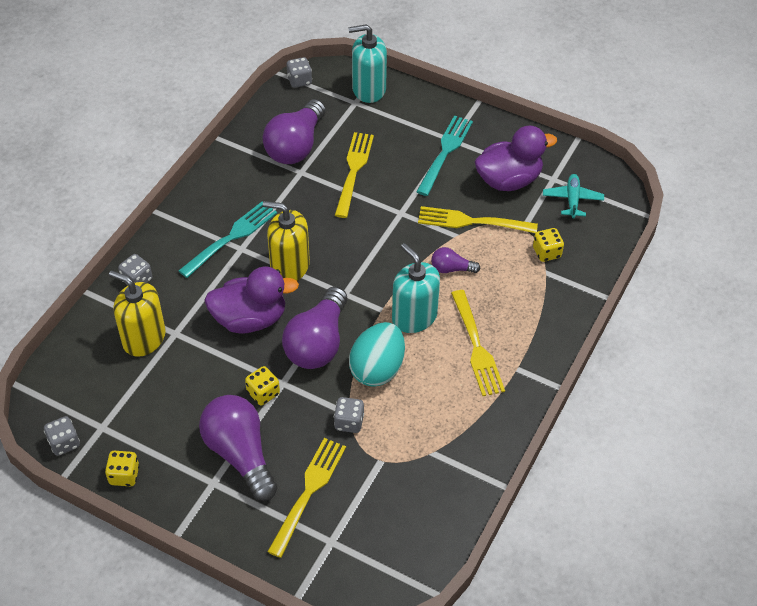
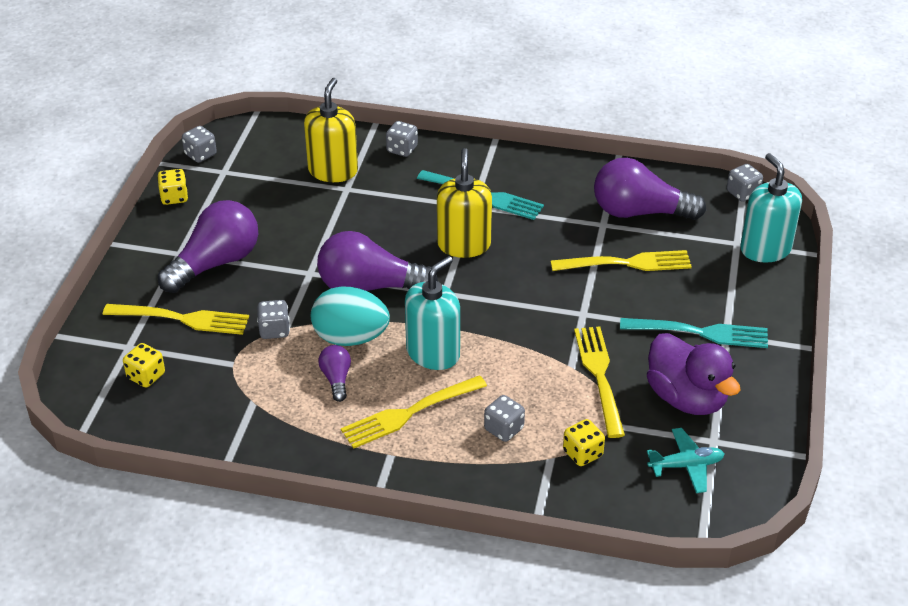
camera: 75 degrees right, 10 degrees down
(250, 319) = (382, 233): purple duck -> none
(263, 393) = (292, 262): yellow dice -> yellow dice (146, 376)
(451, 269) = (517, 371): purple light bulb -> purple light bulb (336, 379)
(510, 292) = (504, 429): none -> grey dice

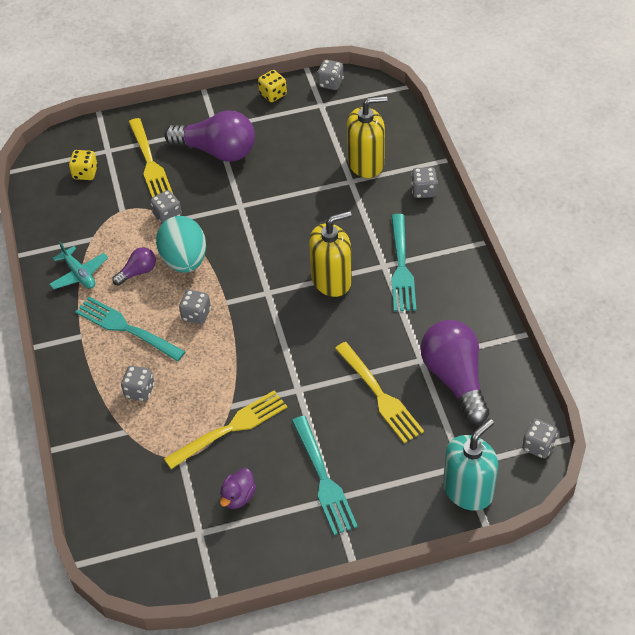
camera: 65 degrees right, 10 degrees up
(369, 287) = (246, 246): purple light bulb -> none
(410, 412) = (127, 328): yellow fork -> turquoise fork
(433, 353) = (196, 314): turquoise soap dispenser -> grey dice
(582, 453) = (139, 450): yellow dice -> none
(686, 398) = (238, 497): purple duck -> purple duck, size x0.50
(686, 465) = (161, 523): turquoise plane -> turquoise plane (79, 274)

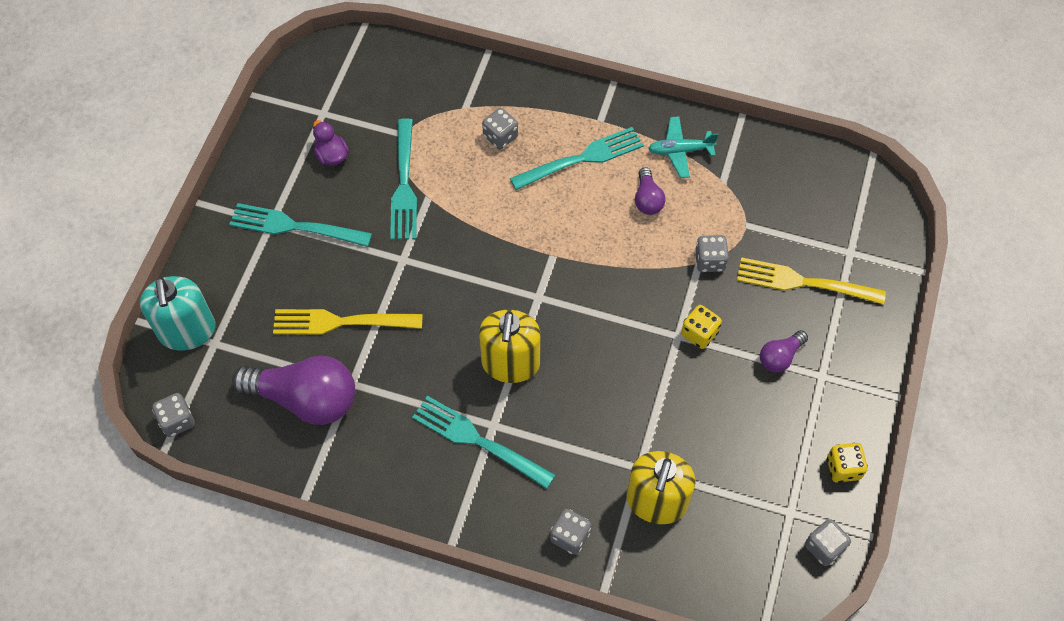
camera: 120 degrees right, 10 degrees up
(85, 173) = (826, 216): yellow dice -> yellow dice (699, 333)
(184, 260) = (634, 246): turquoise egg -> none
(196, 314) = (555, 222): grey dice -> none
(217, 151) = (780, 357): purple light bulb -> purple light bulb, size x0.48
(230, 429) = (404, 183): yellow fork -> turquoise fork

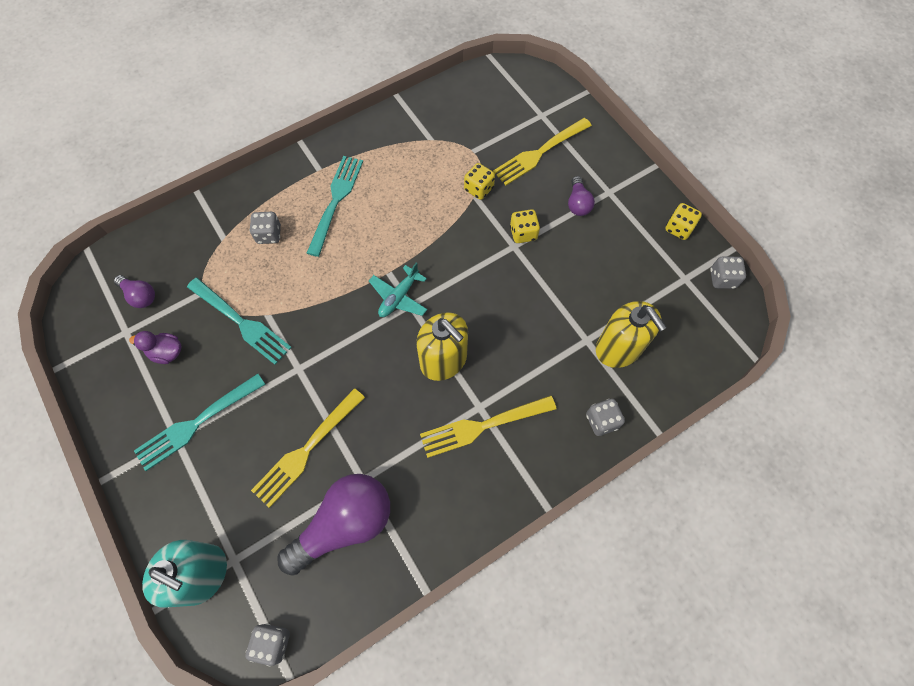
camera: 50 degrees left, 5 degrees up
(479, 441) = (484, 425): turquoise fork -> yellow fork
(647, 199) = (403, 188): purple light bulb -> purple light bulb (140, 296)
(680, 151) = (387, 145): turquoise plane -> turquoise plane (399, 297)
(709, 261) = (479, 189): grey dice -> yellow dice

